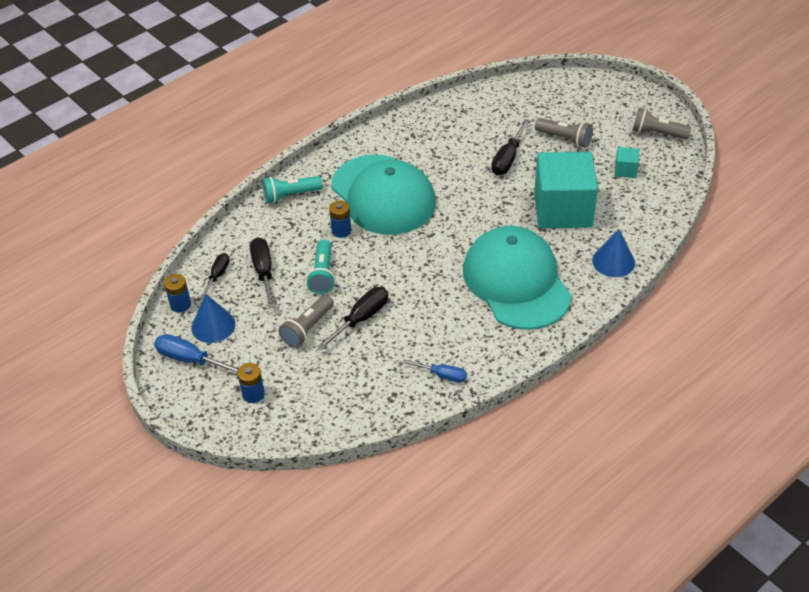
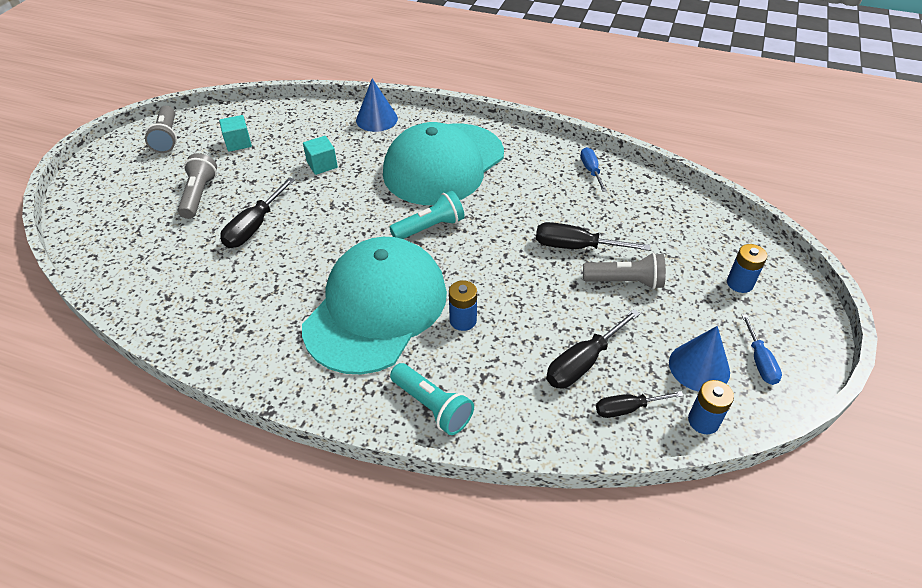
camera: 120 degrees left, 0 degrees up
(190, 359) = (759, 361): blue screwdriver -> blue screwdriver, size x0.65
(322, 274) = (543, 305): turquoise flashlight -> turquoise flashlight (430, 228)
(508, 159) = (254, 226): black screwdriver -> black screwdriver turned 120 degrees clockwise
(563, 210) = (322, 165): turquoise cube -> turquoise cube, size x0.41

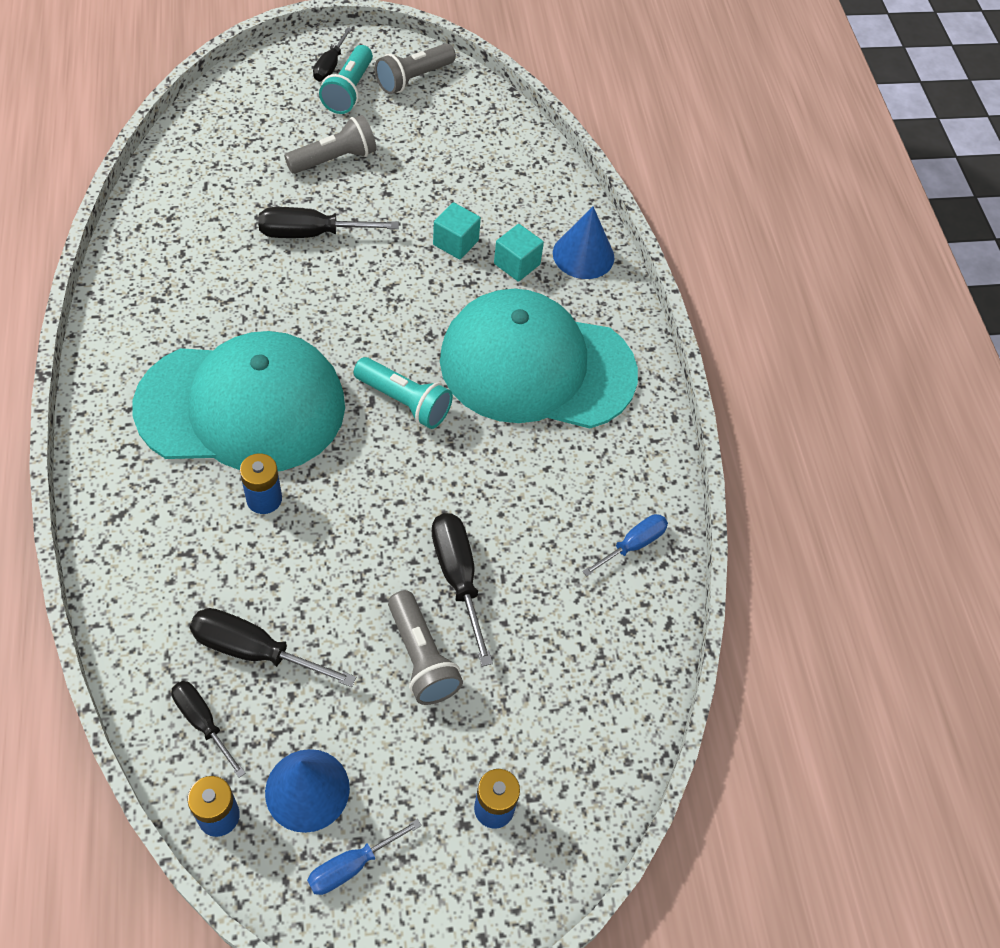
camera: 55 degrees right, 10 degrees up
(112, 170) = (330, 66): none -> black screwdriver
(238, 143) = (445, 145): turquoise cube -> turquoise cube (517, 264)
(432, 406) = (124, 519): turquoise flashlight -> turquoise flashlight (349, 91)

